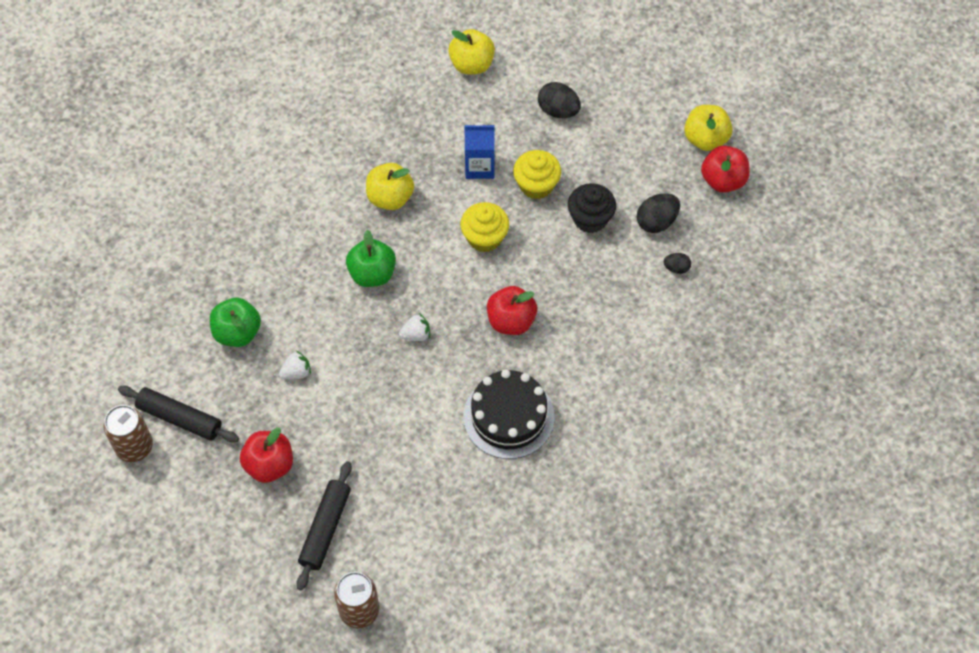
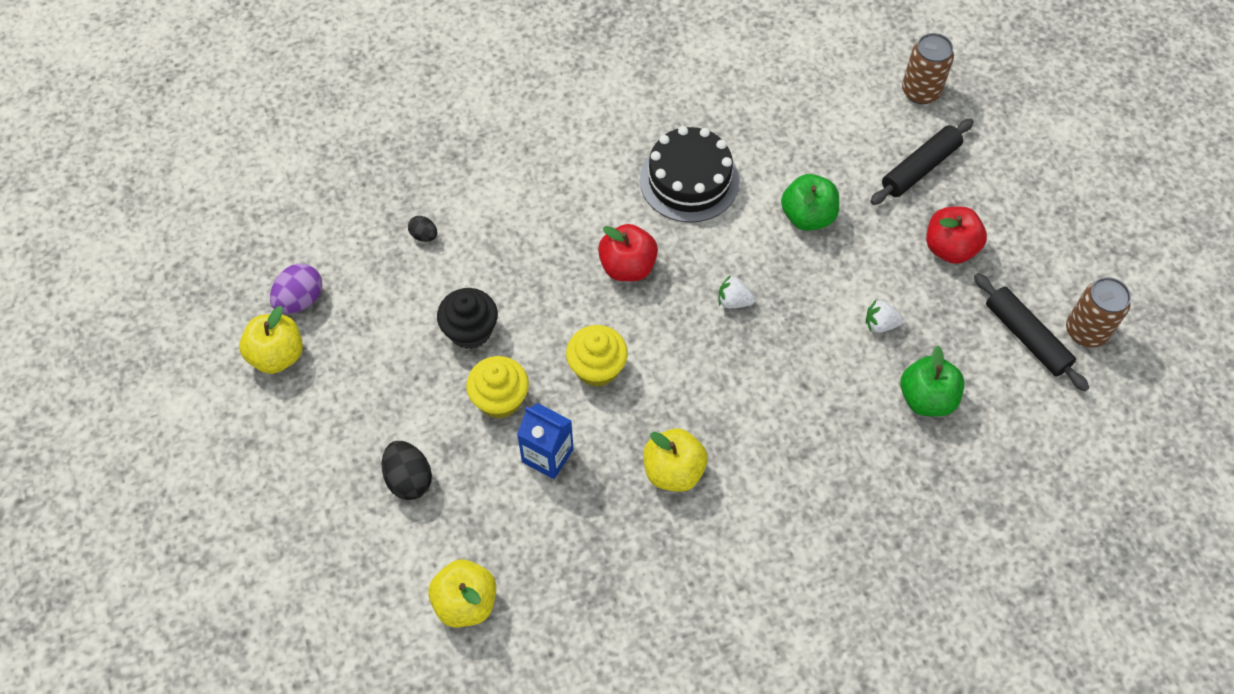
camera: 150 degrees left, 0 degrees up
(372, 274) = (744, 390): green apple -> green apple (807, 216)
(656, 222) = (405, 292): black egg -> none
(723, 180) = (300, 300): red apple -> purple egg

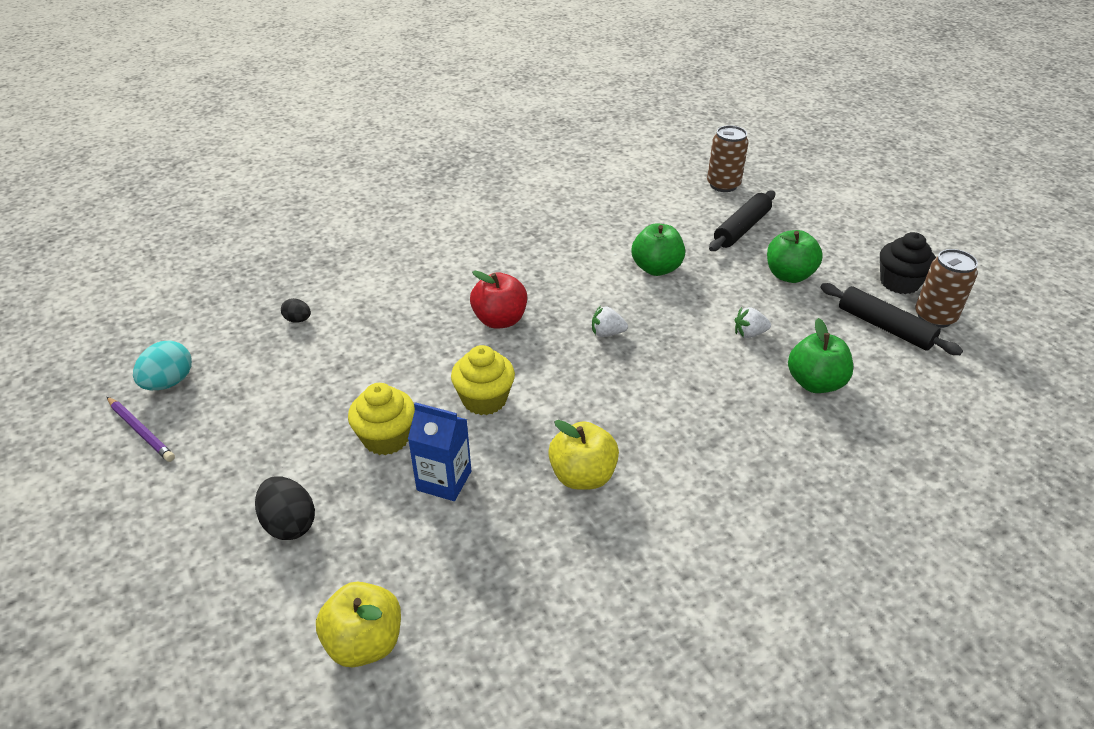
camera: 10 degrees left, 20 degrees down
(277, 355) = (141, 431): yellow apple -> purple pencil
(300, 300) = (169, 382): purple egg -> turquoise egg
(470, 331) = (350, 386): black cupcake -> black cupcake (899, 283)
(689, 180) = (544, 256): black cake -> none
(950, 248) = (789, 275): red apple -> green apple

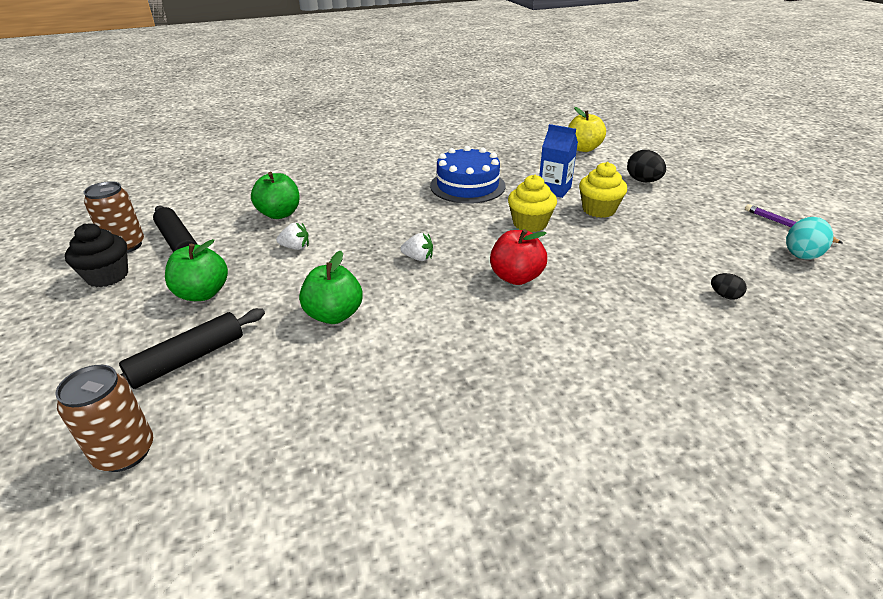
camera: 170 degrees left, 5 degrees down
(582, 476) = (467, 186): yellow apple -> blue cake

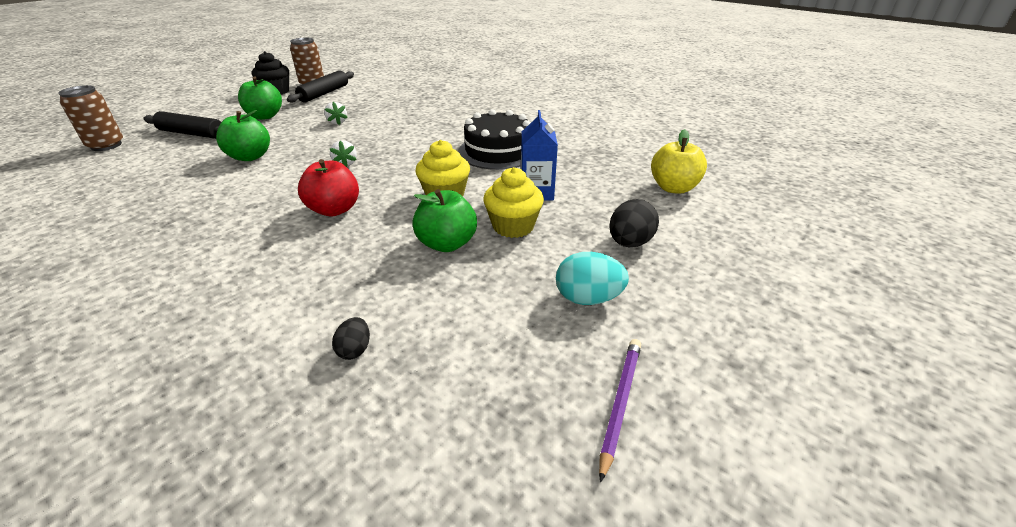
camera: 60 degrees right, 0 degrees up
(279, 214) = (382, 105): green apple -> green apple (447, 244)
(467, 186) = (498, 151): blue cake -> black cake
(802, 254) = (527, 426): turquoise egg -> turquoise egg (588, 298)

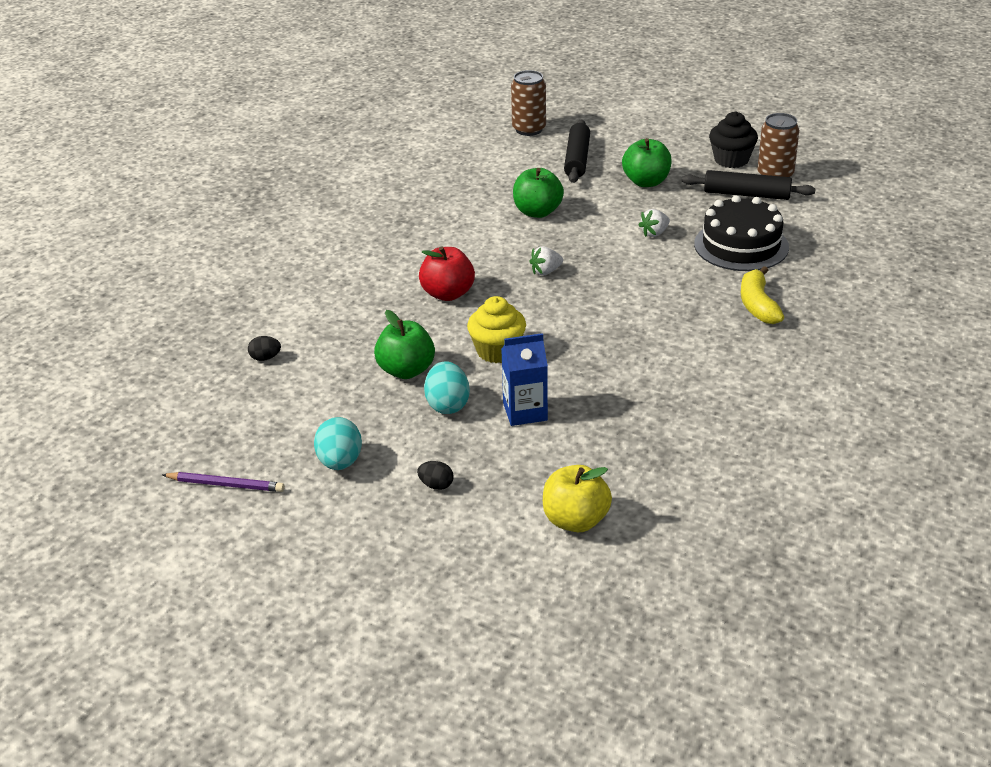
camera: 80 degrees right, 0 degrees up
(452, 107) = (757, 305): none -> yellow banana
(498, 151) = (624, 368): black cake -> black cake (741, 245)
(513, 226) = (447, 405): yellow cupcake -> turquoise egg
(629, 243) = (436, 485): black egg -> black egg, size x0.58

